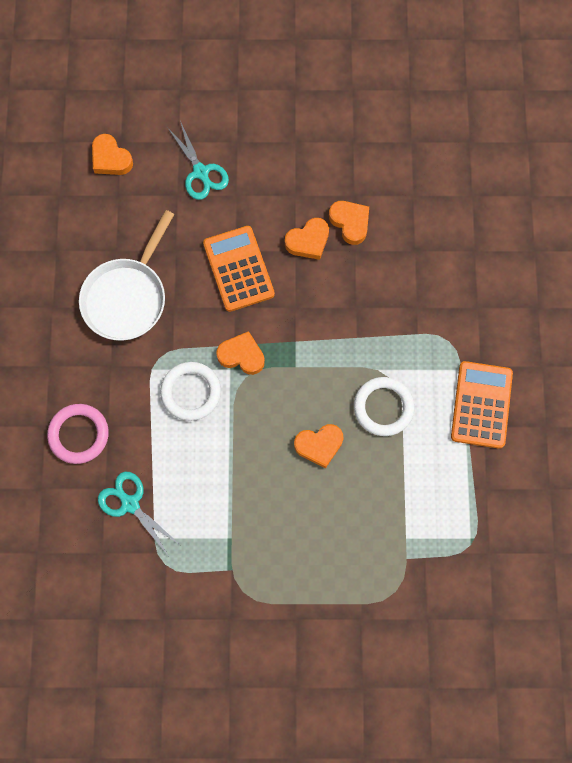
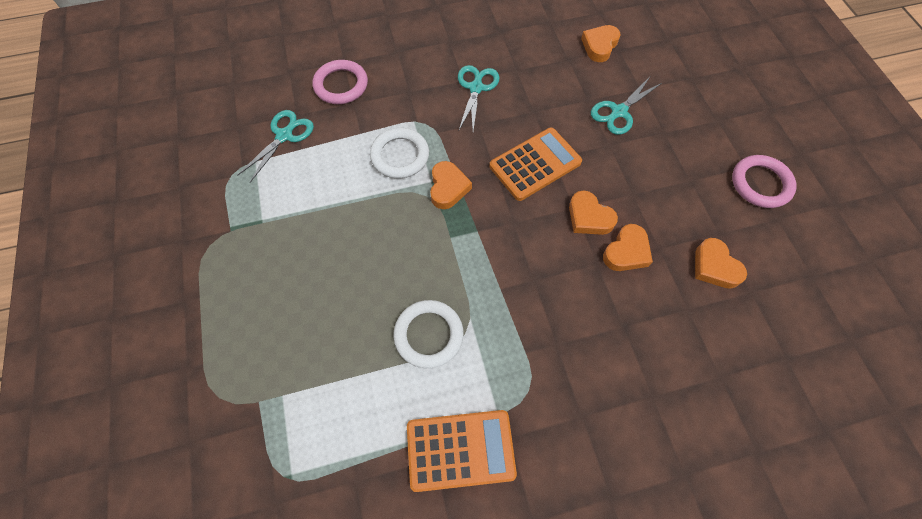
camera: 75 degrees right, 10 degrees down
(127, 297) = (476, 88): white pan -> turquoise scissors
(315, 86) = (760, 184): none -> pink ring
(319, 445) = (371, 279): orange heart -> orange heart (714, 267)

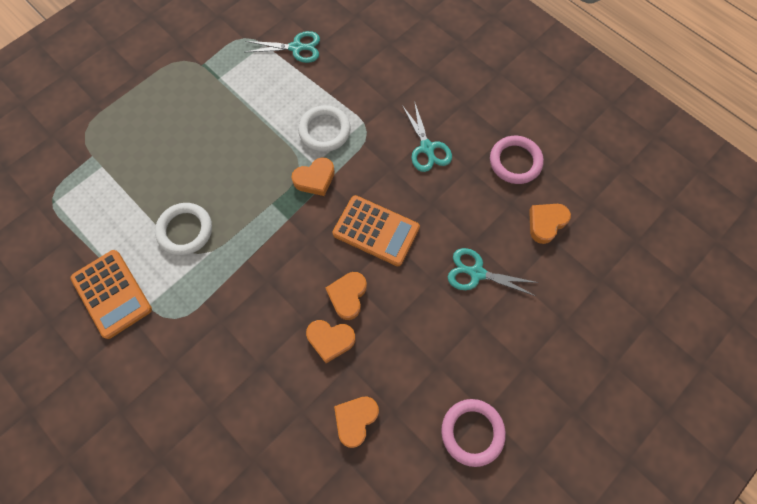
camera: 60 degrees right, 5 degrees up
(341, 85) = (366, 55): pink ring -> pink ring (515, 162)
(476, 88) = (427, 148): turquoise scissors -> turquoise scissors turned 90 degrees clockwise
(599, 46) = (546, 223): orange heart -> orange heart turned 45 degrees counterclockwise

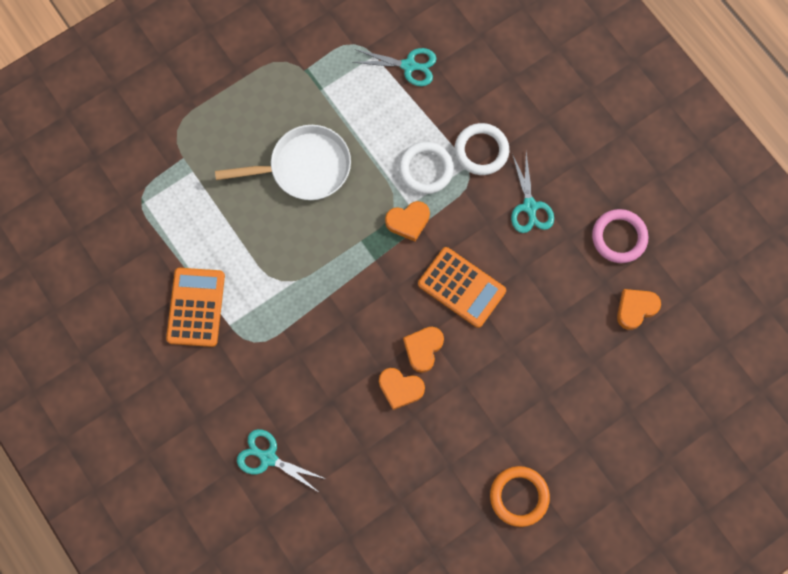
camera: 10 degrees right, 5 degrees up
(112, 294) = (196, 307): orange calculator -> orange calculator turned 150 degrees counterclockwise
(185, 230) = (271, 254): white ring -> white ring (481, 151)
(210, 147) = (305, 167): none -> white pan
(355, 419) = (413, 466): orange heart -> none
(472, 432) = (519, 496): pink ring -> orange ring
(476, 273) = (554, 348): turquoise scissors -> turquoise scissors (268, 457)

